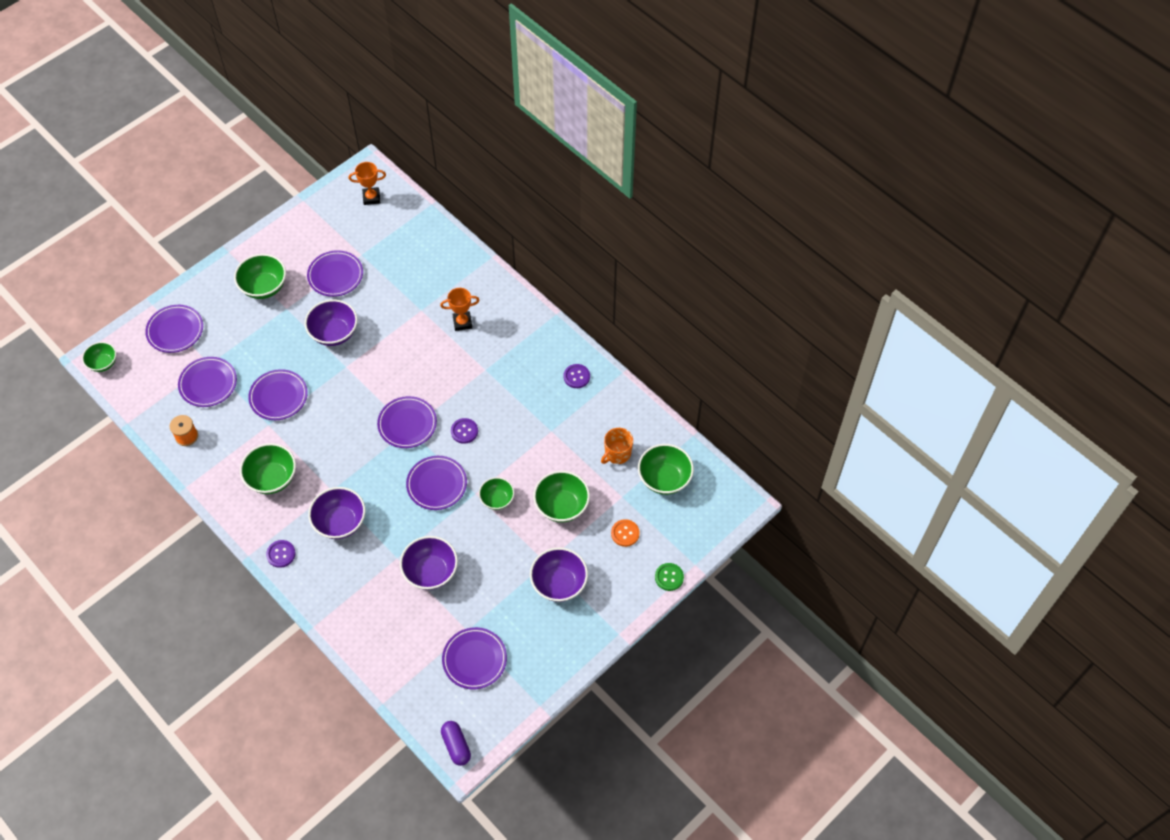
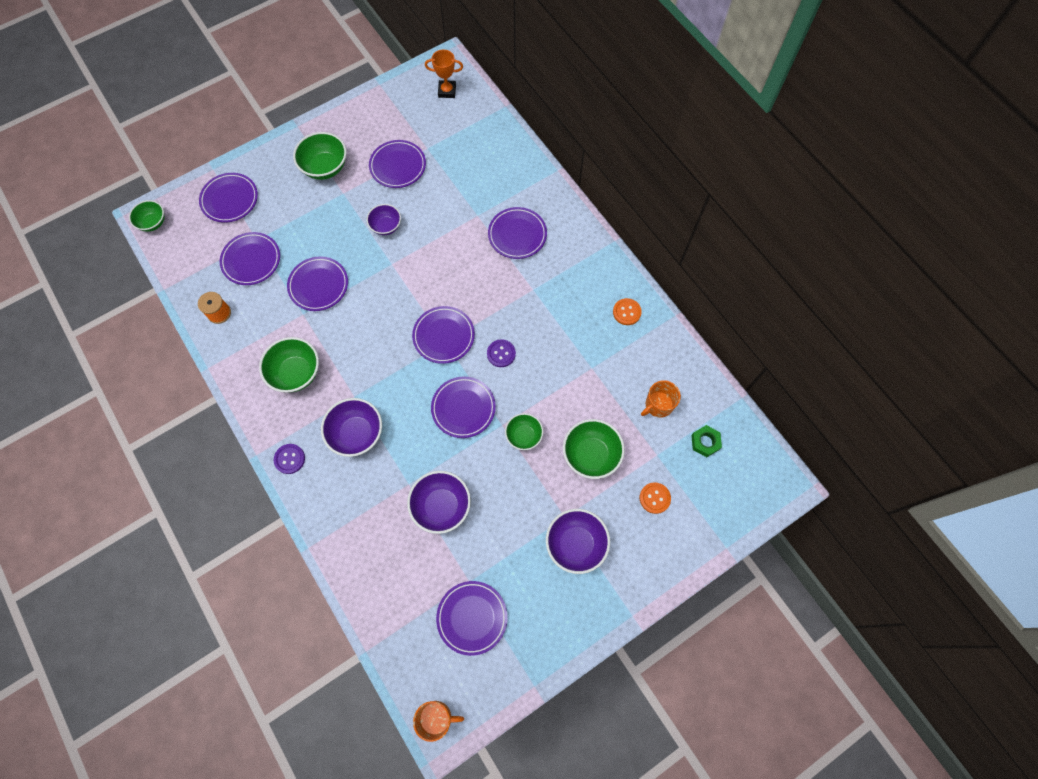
camera: 10 degrees right, 10 degrees up
(334, 333) = (386, 226): purple bowl -> purple bowl, size x0.64
(456, 745) = (436, 718): purple capsule -> orange mug
(462, 322) = (517, 235): orange trophy -> purple plate
(576, 376) = (626, 312): purple button -> orange button
(664, 479) = (705, 442): green bowl -> green nut
(669, 577) = (696, 558): green button -> none

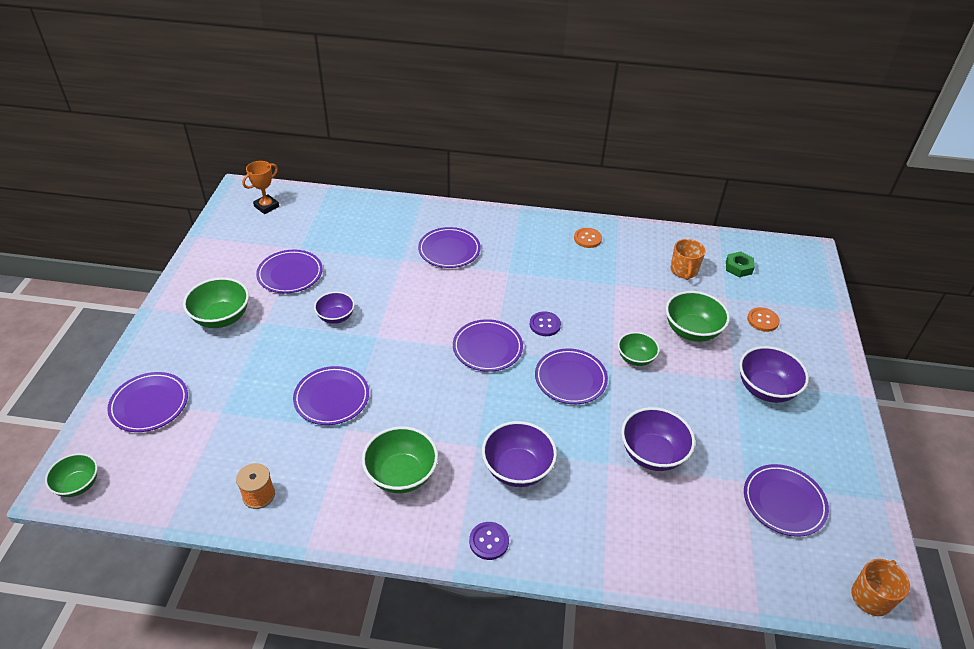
camera: 50 degrees left, 25 degrees down
(251, 260) = (237, 431): purple plate -> none

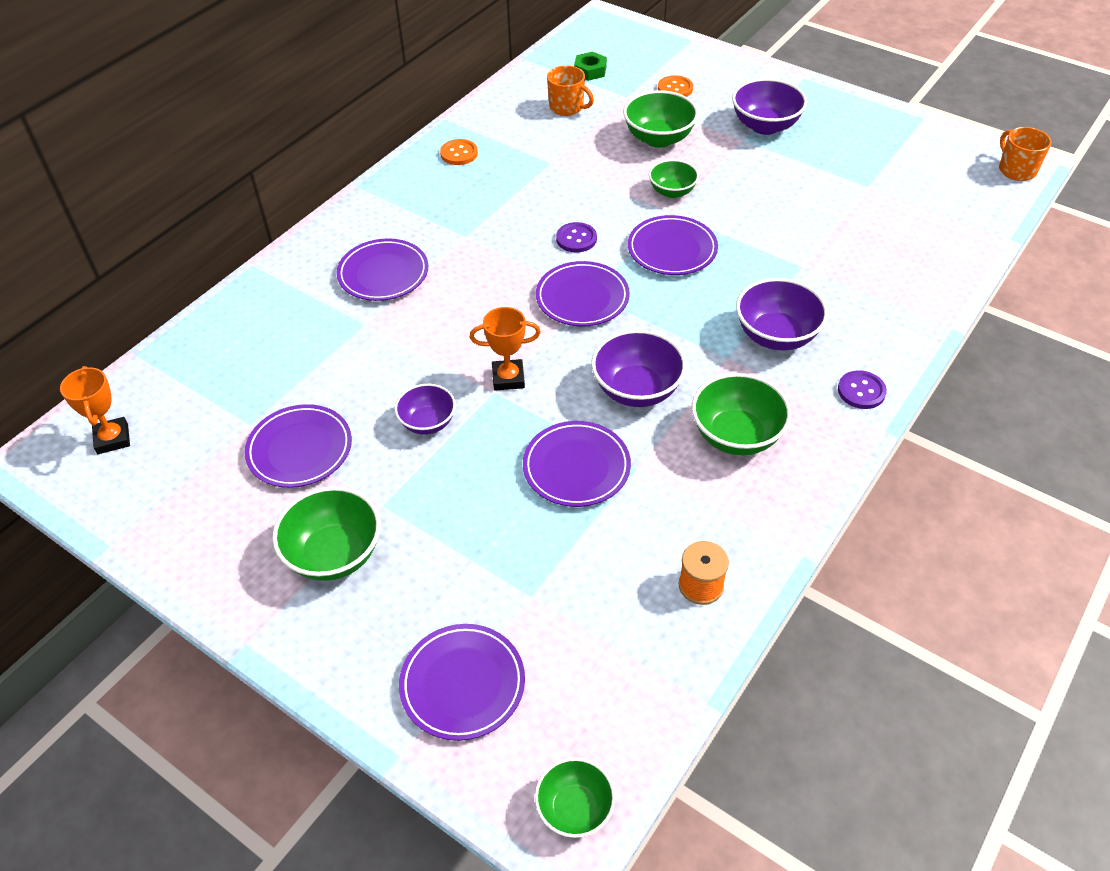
camera: 60 degrees left, 5 degrees up
(392, 339) = (508, 378): none -> orange trophy
(652, 454) = (806, 231): purple bowl -> purple bowl (637, 390)
(784, 502) = (901, 174): purple plate -> none

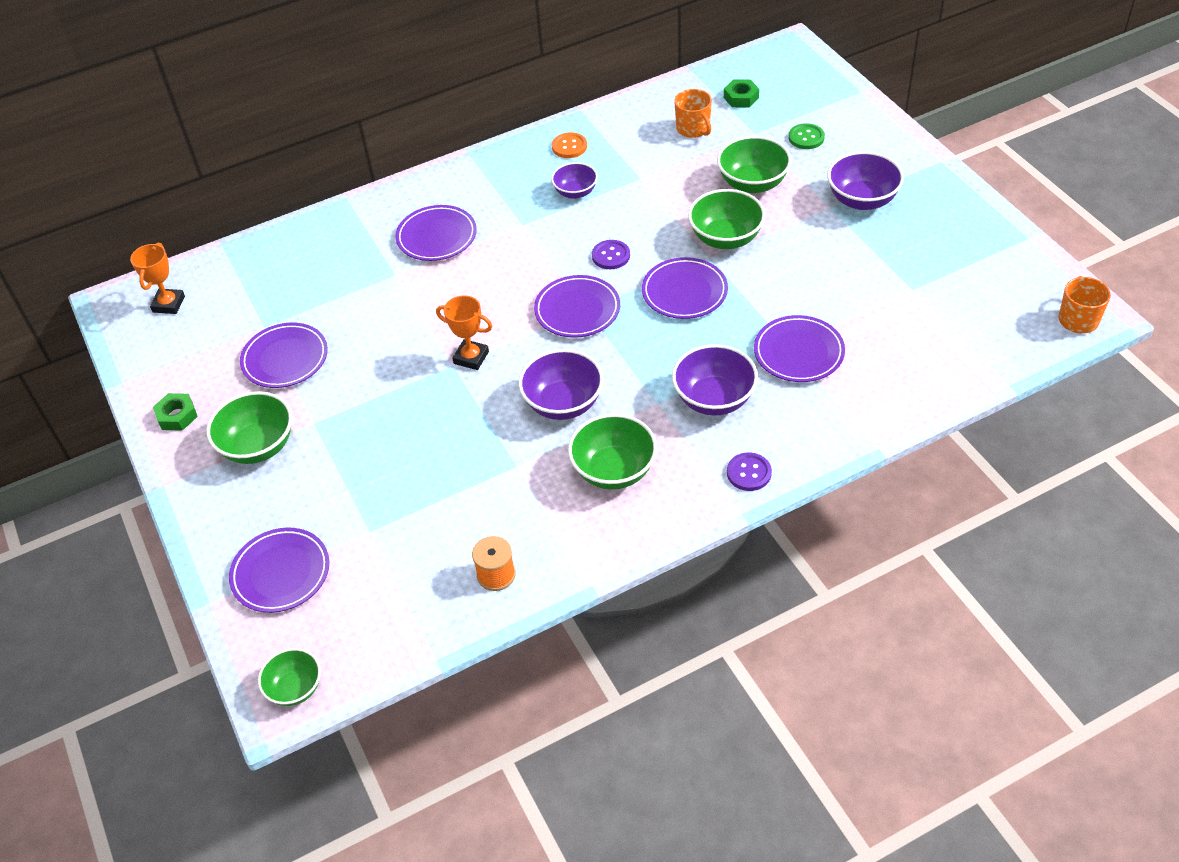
camera: 30 degrees right, 0 degrees up
(208, 558) = (177, 416): none -> green nut
(427, 422) = (387, 371): purple bowl -> purple bowl (575, 192)
(576, 467) = (471, 448): purple plate -> purple plate (798, 352)
(672, 192) = (725, 238): green bowl -> green bowl, size x1.57
(675, 88) = (806, 138): orange button -> green button

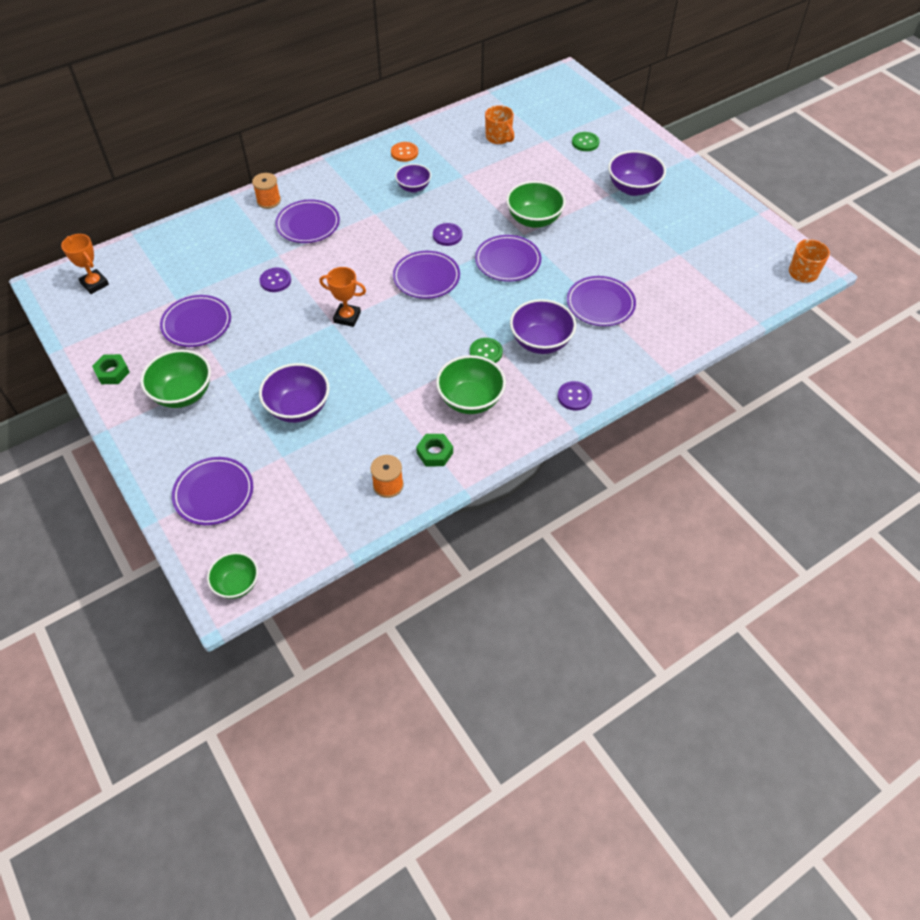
camera: 10 degrees left, 5 degrees up
(169, 304) = (95, 284): orange trophy -> orange trophy turned 45 degrees counterclockwise
(388, 308) = (275, 281): none -> purple button
(391, 205) = (269, 201): none -> orange spool
(563, 403) = (424, 350): purple bowl -> purple bowl (298, 408)
(641, 410) = (486, 352): none -> green button
(741, 98) = (532, 113): green nut -> green nut (434, 453)
(753, 183) = (549, 178): green bowl -> none

